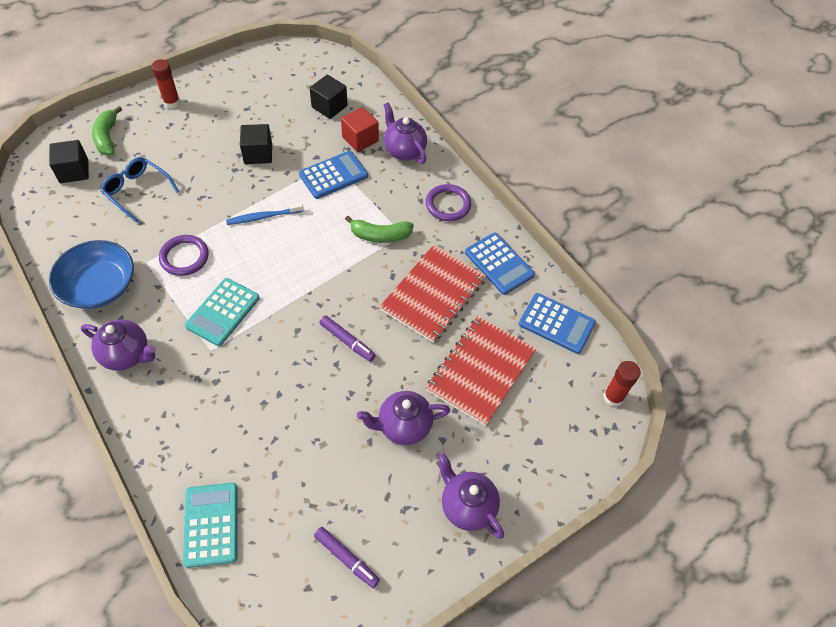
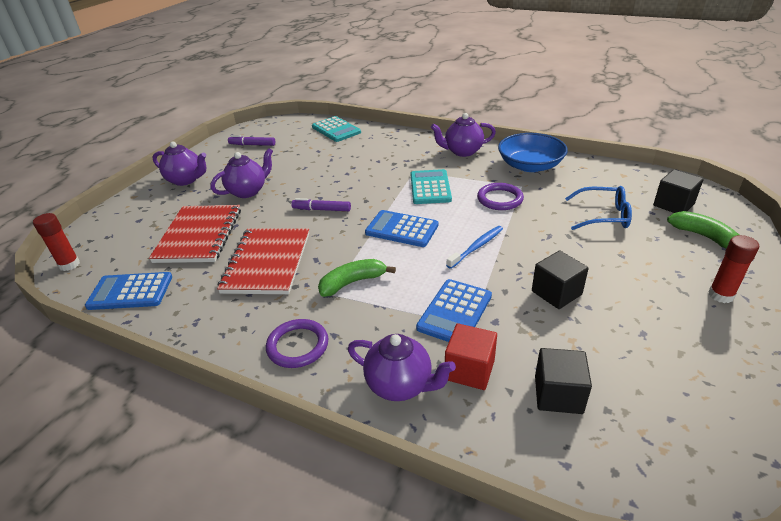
camera: 155 degrees right, 20 degrees down
(499, 264) = (208, 314): blue calculator -> blue calculator (402, 229)

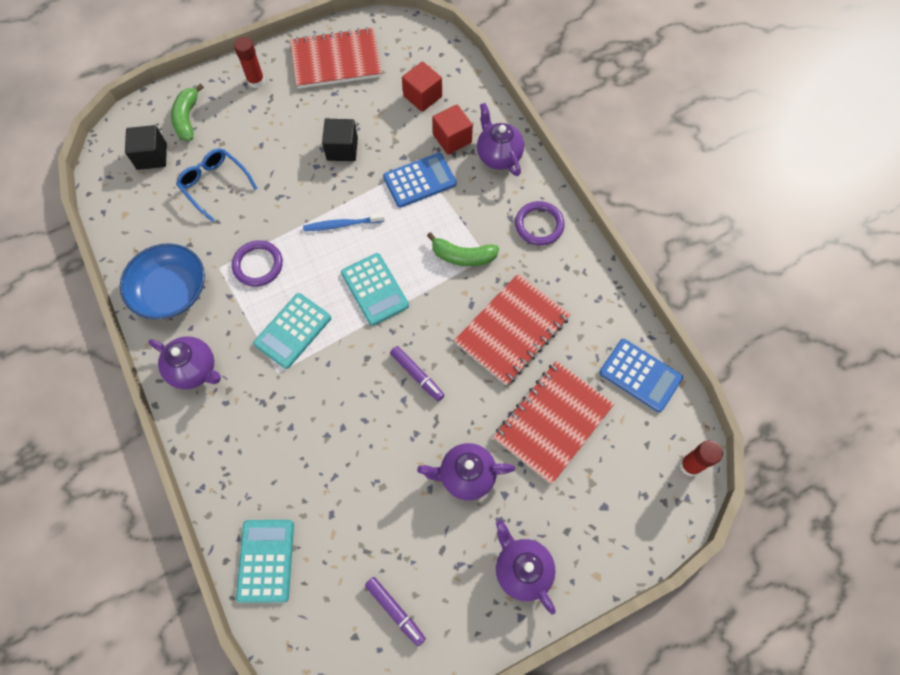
camera: 145 degrees left, 30 degrees up
(402, 229) = (375, 289): blue calculator -> turquoise calculator
(558, 394) = (422, 96): black cube -> red cube
(699, 367) = (336, 60): none -> red notebook

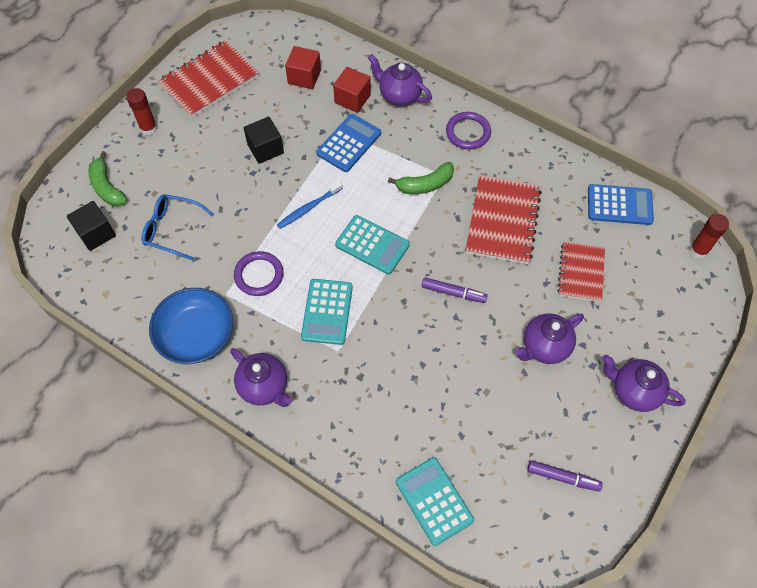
camera: 30 degrees left, 5 degrees down
(194, 370) = (264, 387): purple teapot -> purple teapot turned 45 degrees clockwise
(553, 422) = (581, 272): red notebook -> red notebook, size x0.65

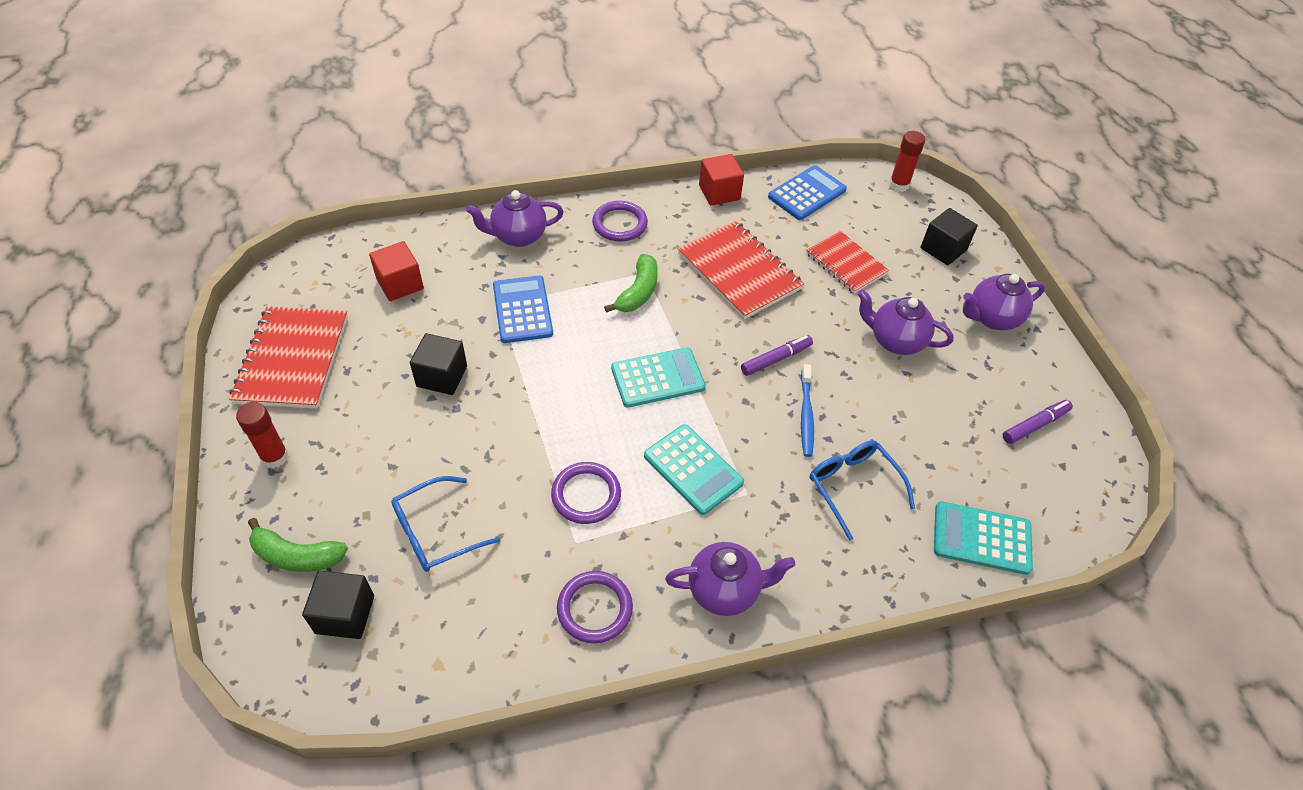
camera: 50 degrees left, 10 degrees down
(196, 335) = (594, 608): blue bowl -> purple ring
(309, 208) = (557, 395): blue toothbrush -> blue toothbrush (806, 415)
(352, 99) = (476, 270): red cube -> red cube (719, 192)
(400, 403) = (853, 487): none -> blue glasses
(544, 347) = (895, 341): purple teapot -> purple teapot turned 105 degrees clockwise
(666, 319) = (943, 249): none -> black cube

